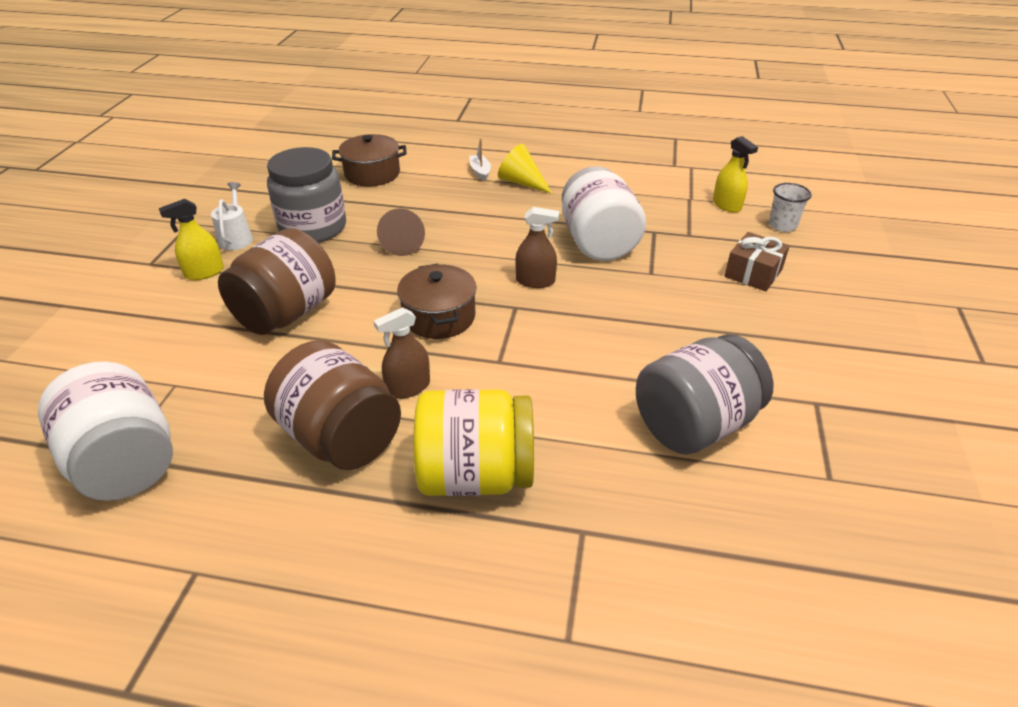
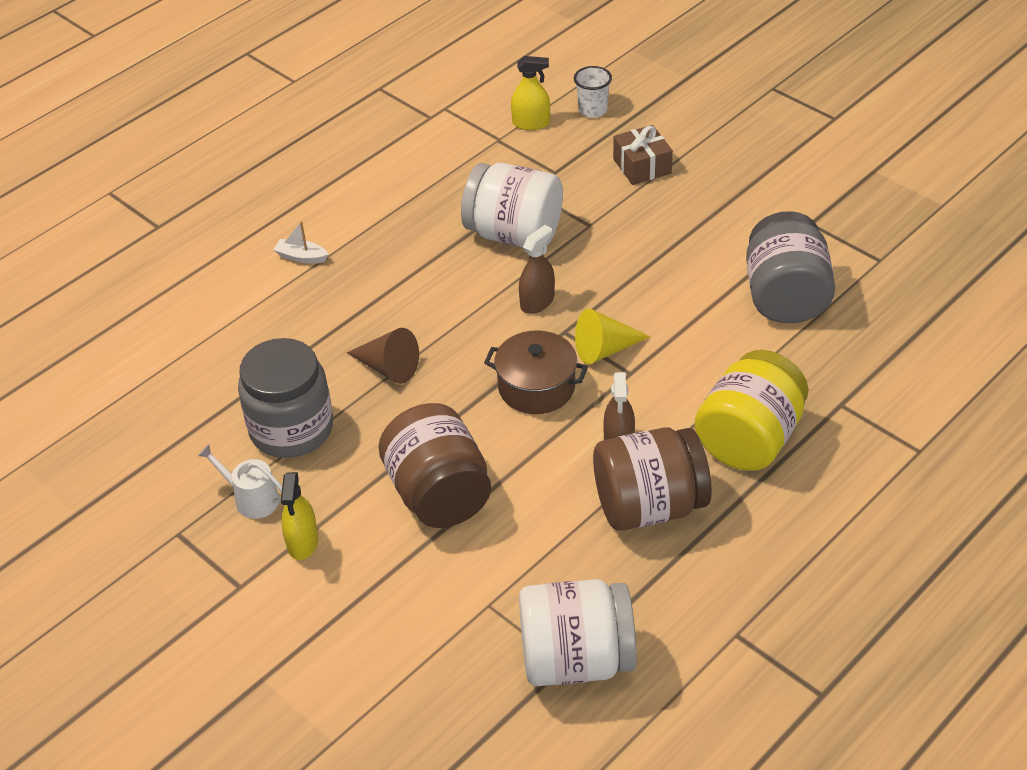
camera: 55 degrees left, 5 degrees up
(372, 174) = (216, 343): brown pot -> none
(522, 182) = (355, 236): yellow cone -> yellow cone (605, 349)

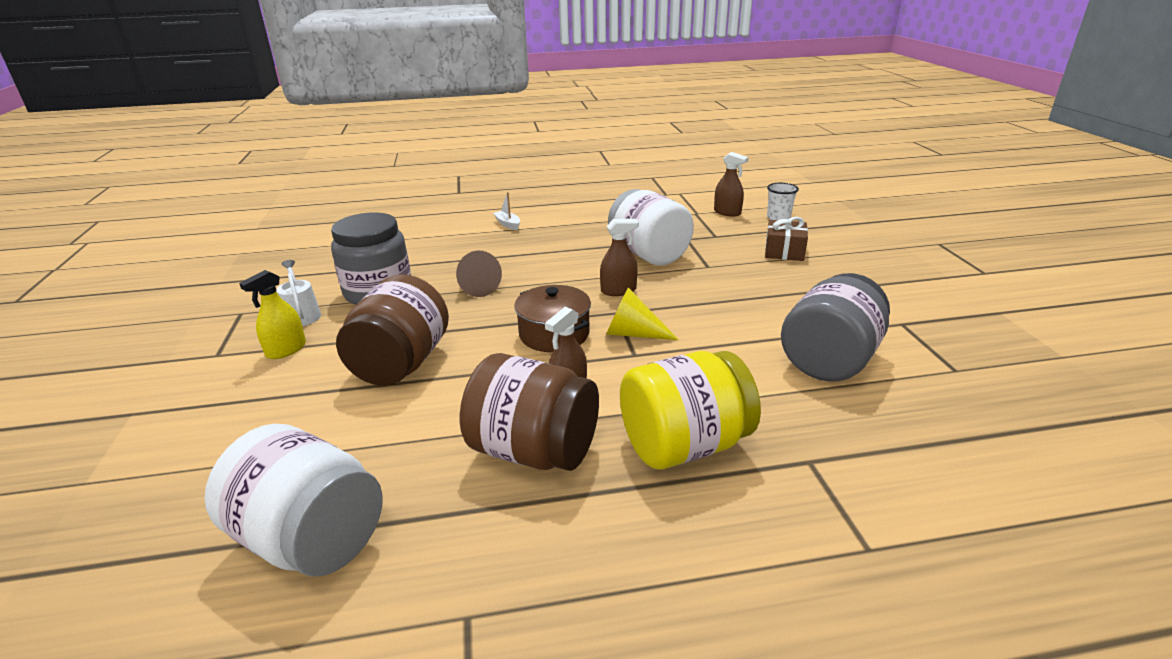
camera: 35 degrees right, 15 degrees down
(531, 123) = (727, 212): yellow spray bottle -> brown spray bottle

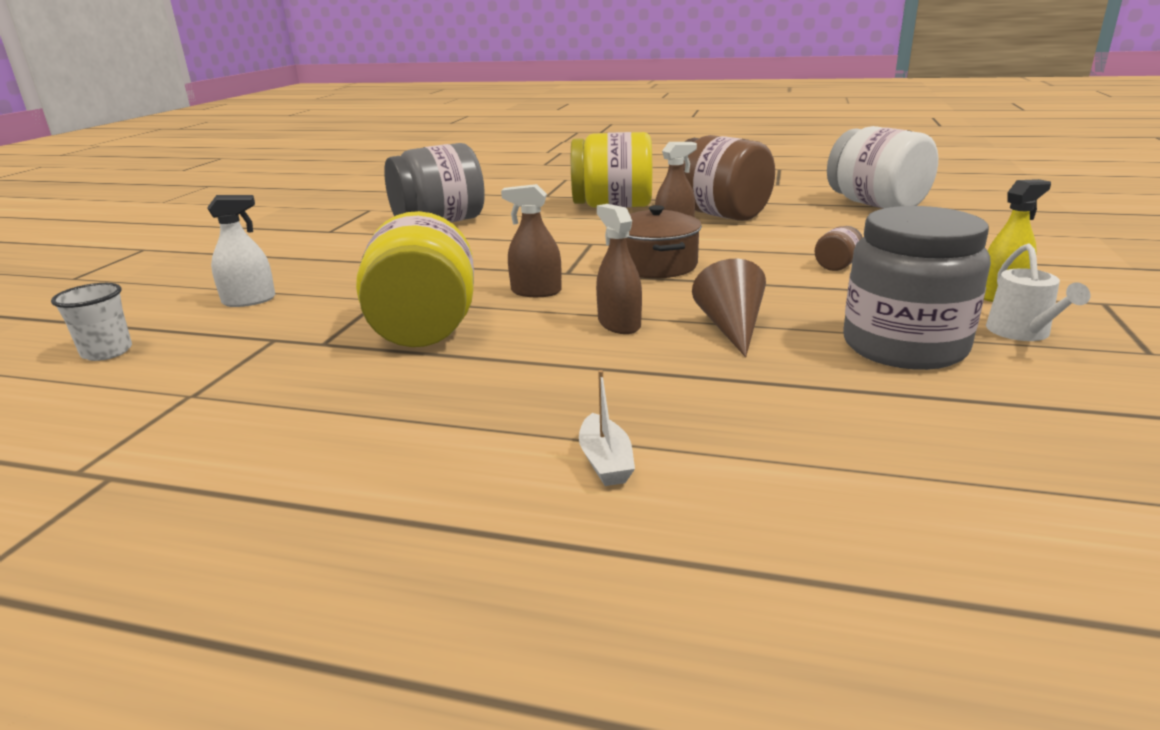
camera: 155 degrees left, 5 degrees down
(401, 364) = (837, 265): brown jar -> brown jar, size x0.41
(633, 333) = (572, 255): yellow cone -> none
(648, 254) = (424, 329): white jar -> yellow jar
(727, 212) = (141, 383): brown spray bottle -> brown spray bottle (619, 324)
(784, 251) = (249, 300): brown gift -> white spray bottle

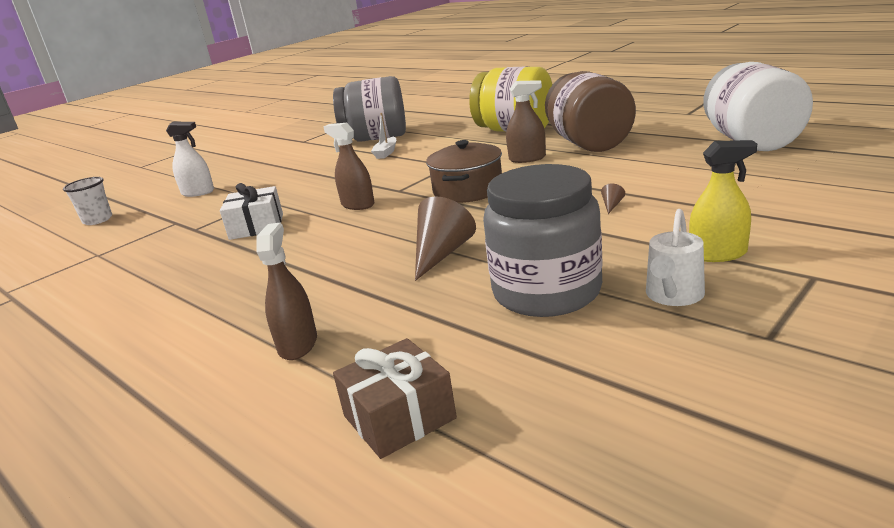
camera: 30 degrees right, 0 degrees up
(424, 329) = (256, 226): yellow jar -> white gift
(605, 462) = (222, 343): white boat -> white boat (386, 153)
(619, 324) = (372, 239): brown spray bottle -> brown spray bottle (298, 344)
(837, 265) = (612, 205): brown jar -> brown cone
(957, 486) = (399, 417): none -> brown gift

